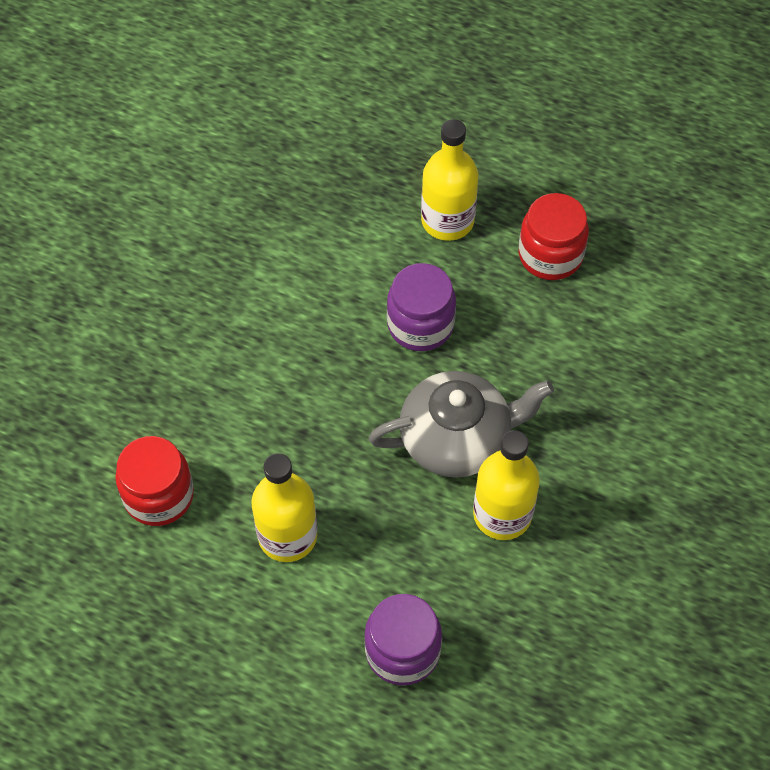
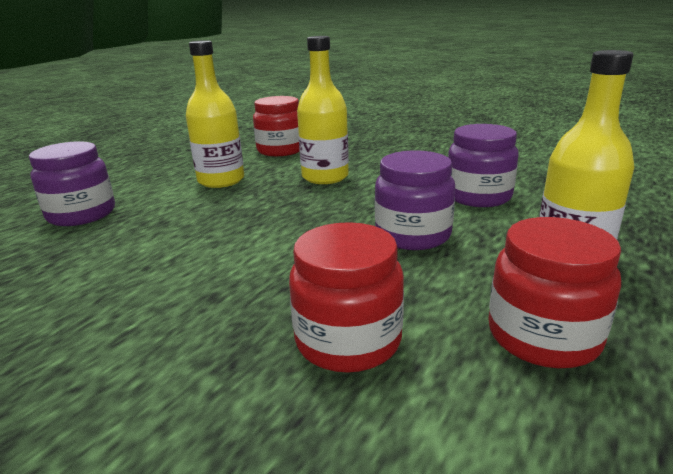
camera: 100 degrees right, 35 degrees down
(327, 269) = (478, 196): none -> purple jar
(457, 438) = (265, 247): grey teapot -> none
(502, 514) = (158, 266): yellow bottle -> yellow bottle (325, 177)
(574, 357) = (348, 340): none -> red jar

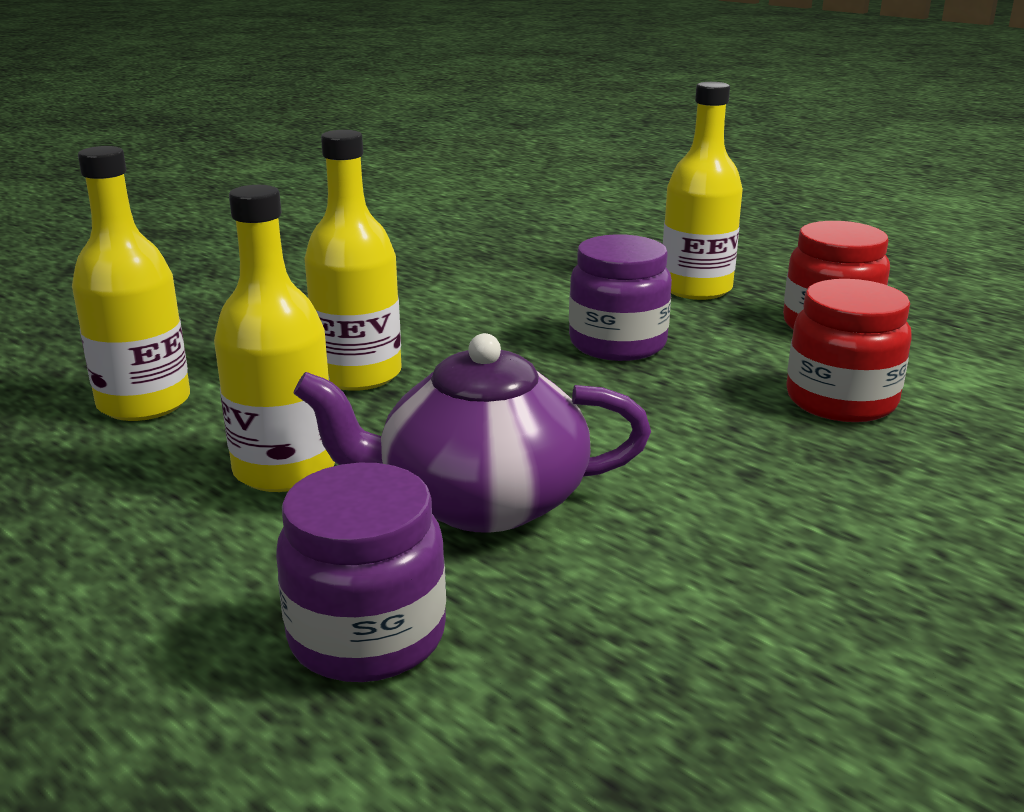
camera: 80 degrees left, 0 degrees up
(186, 220) = (479, 501): none -> purple teapot
(281, 150) = (144, 403): red jar -> yellow bottle
(478, 196) = (520, 295): purple jar -> none

